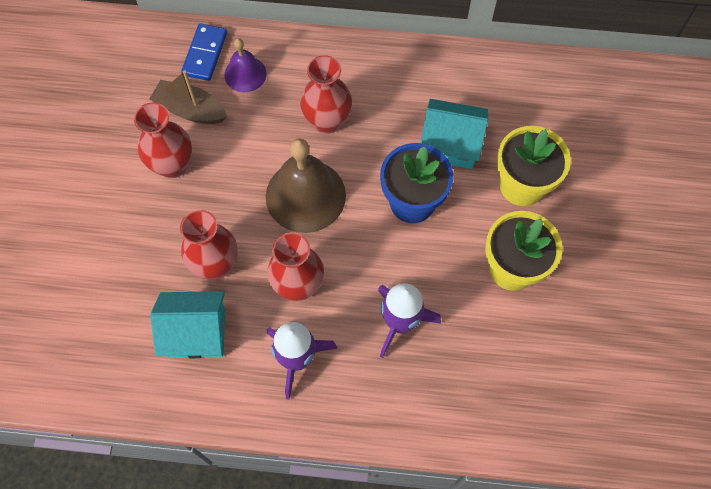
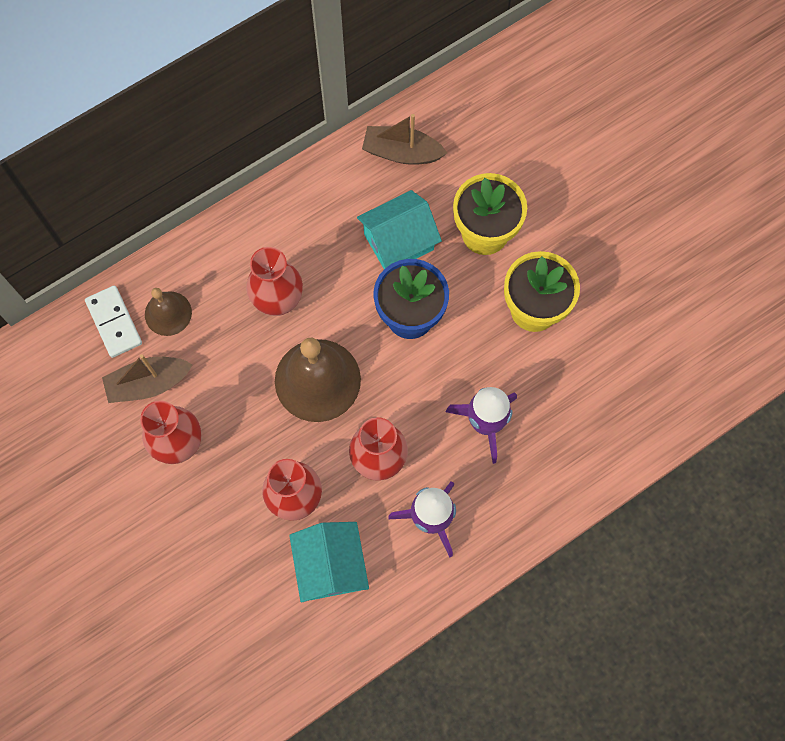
camera: 40 degrees left, 5 degrees up
(196, 332) = (330, 566): turquoise house -> turquoise house turned 60 degrees counterclockwise
(205, 54) = (114, 322): blue domino -> white domino
(245, 74) = (168, 313): purple bell -> brown bell
(508, 85) = (401, 152): none -> brown boat

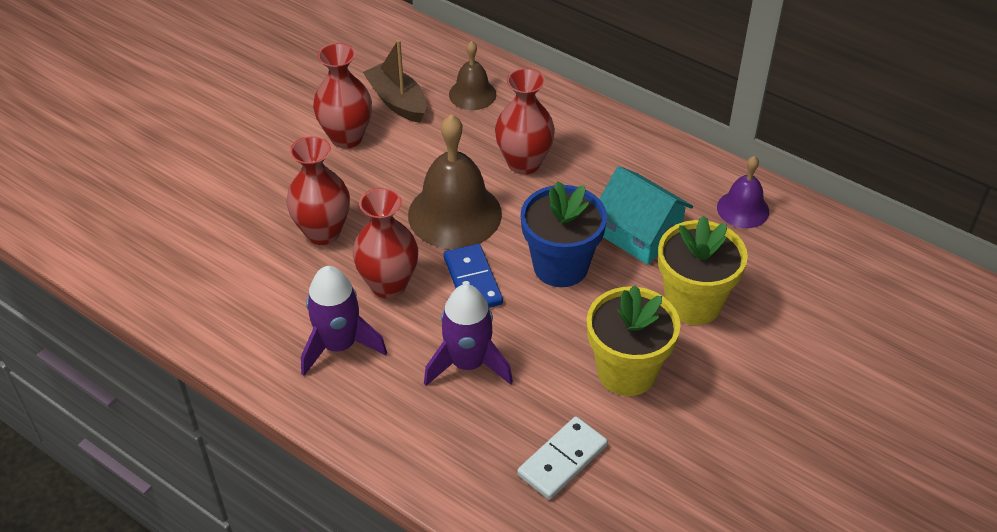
camera: 70 degrees right, 25 degrees down
(114, 322) = (446, 64): white domino -> white domino (562, 460)
(330, 566) = (261, 278): turquoise house -> none
(400, 390) = (473, 281): none -> blue domino
(401, 152) = (743, 209): brown boat -> purple bell

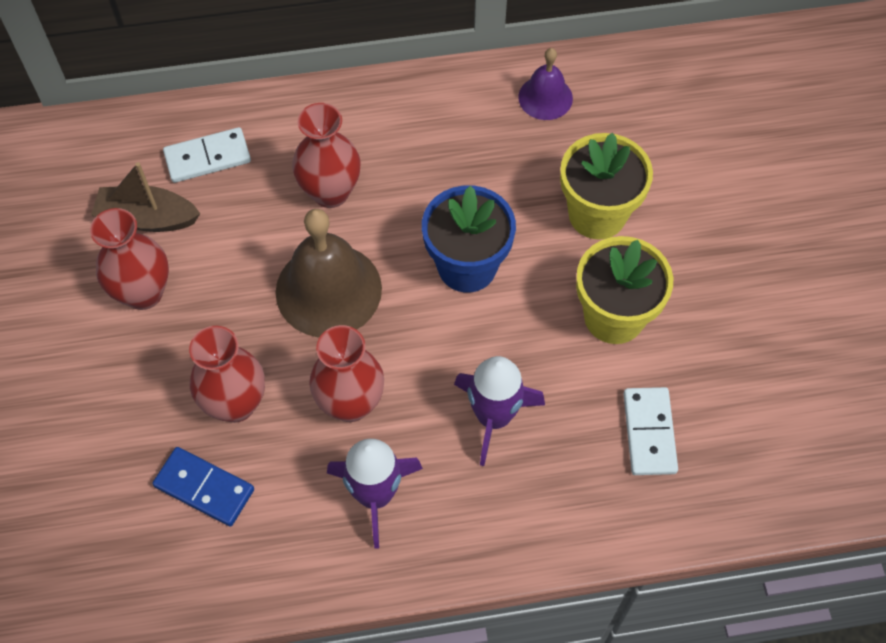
camera: 45 degrees left, 15 degrees up
(472, 94) = (207, 157): brown bell -> white domino
(473, 281) = (414, 339): blue domino -> blue domino (204, 488)
(640, 234) = (495, 185): turquoise house -> none

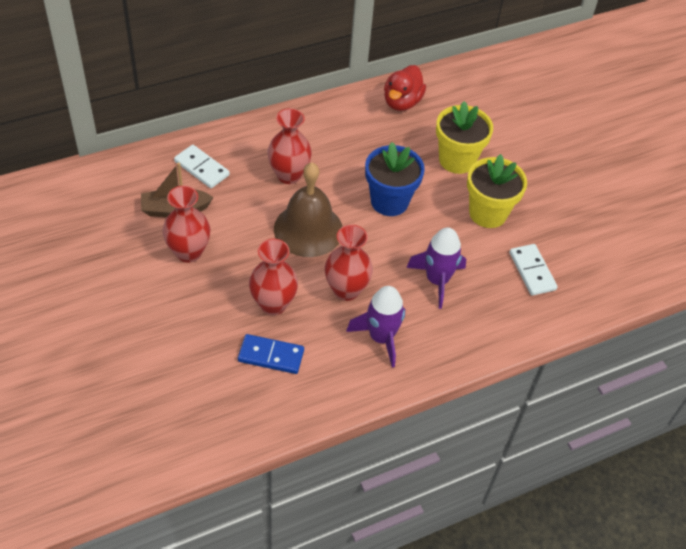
camera: 20 degrees left, 10 degrees down
(207, 157) = (202, 168): white domino -> white domino turned 75 degrees clockwise
(545, 97) = (402, 102): purple bell -> red duck

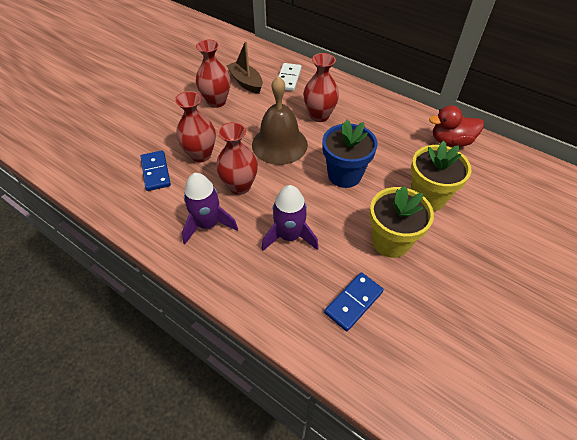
camera: 65 degrees right, 0 degrees up
(532, 271) = (353, 302): white domino -> blue domino

